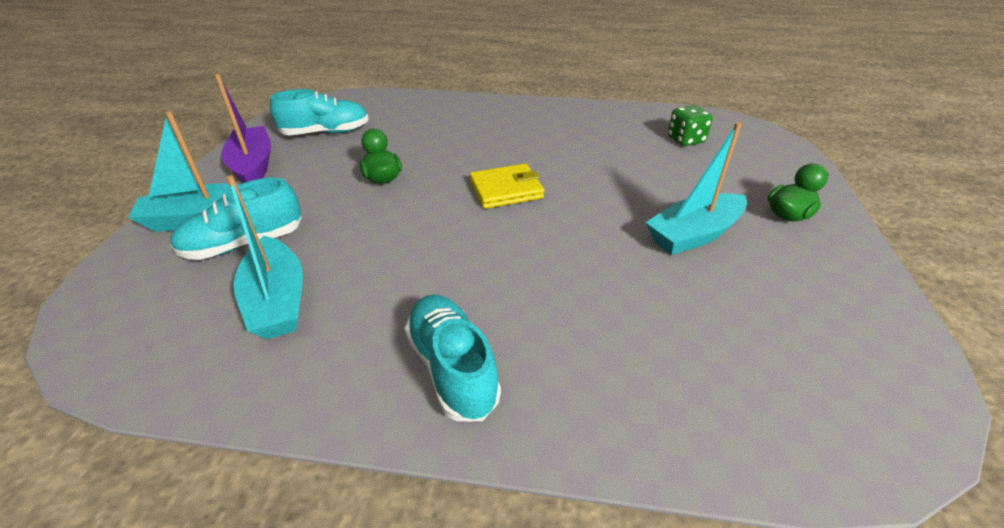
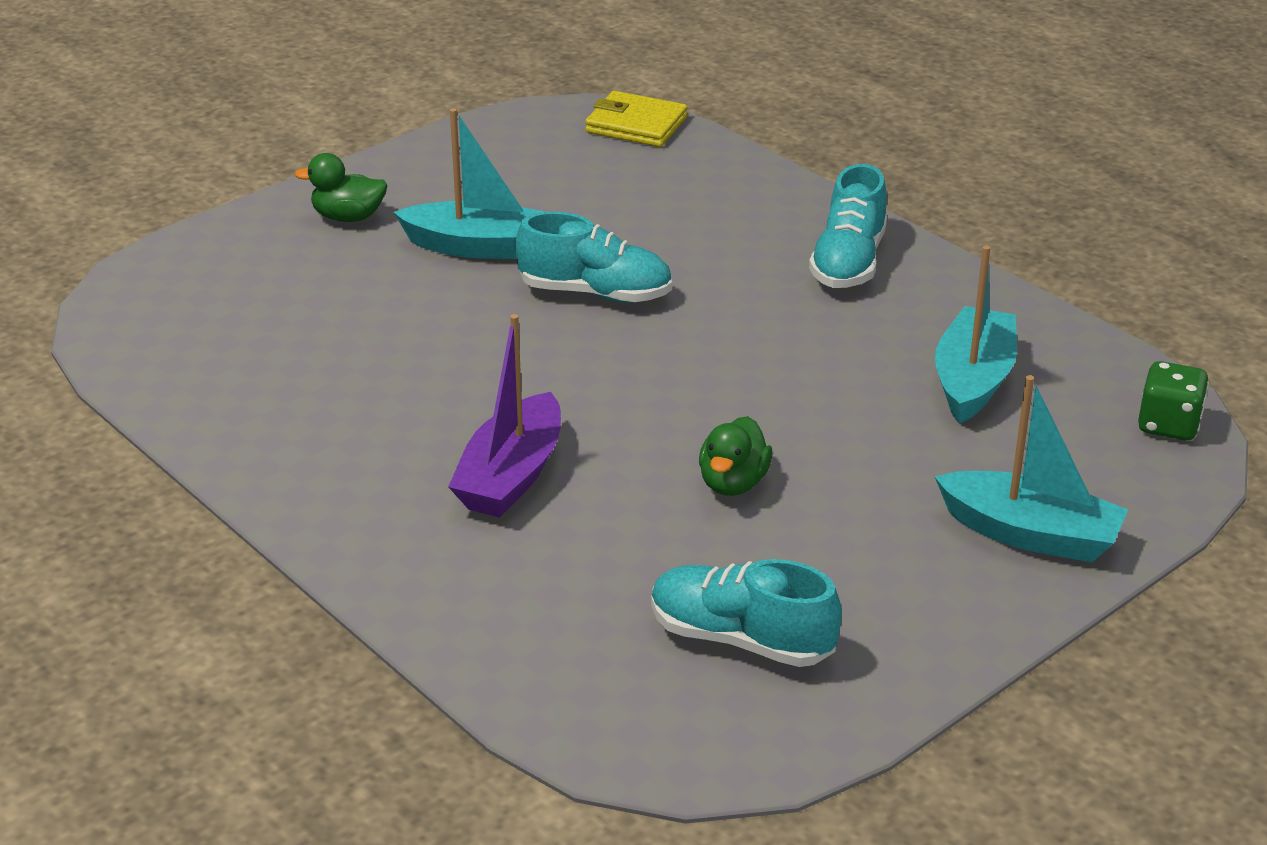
camera: 140 degrees left, 5 degrees down
(244, 244) = (984, 466): turquoise shoe -> turquoise shoe (595, 293)
(253, 166) = (915, 611): purple boat -> purple boat (511, 476)
(506, 190) = (591, 385): yellow wallet -> yellow wallet (636, 125)
(685, 140) = (237, 336): green dice -> green dice (1168, 425)

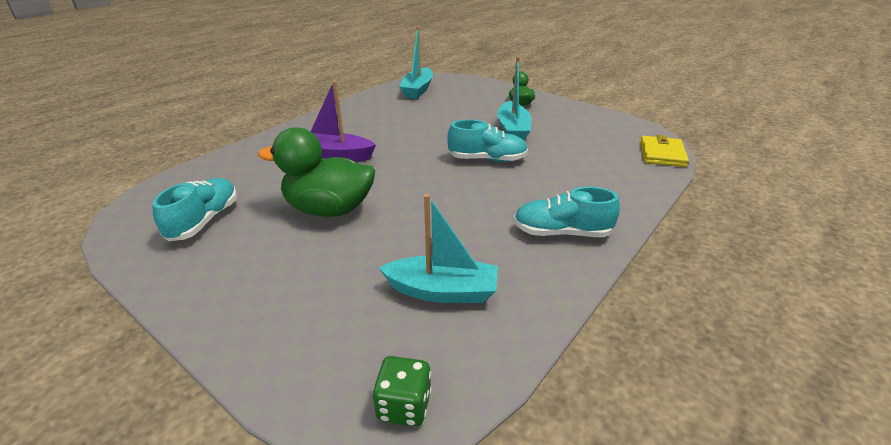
camera: 80 degrees right, 0 degrees up
(595, 293) = (487, 159): turquoise shoe -> turquoise shoe turned 90 degrees counterclockwise
(733, 483) = (329, 209): green duck -> green duck, size x1.98
(1030, 534) = (270, 322): turquoise boat -> turquoise boat (417, 90)

